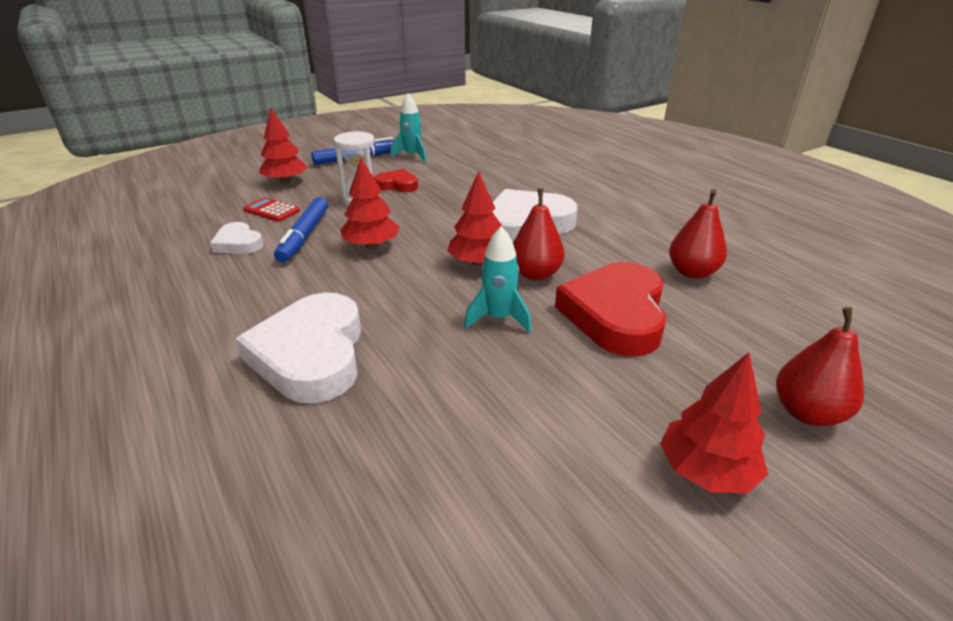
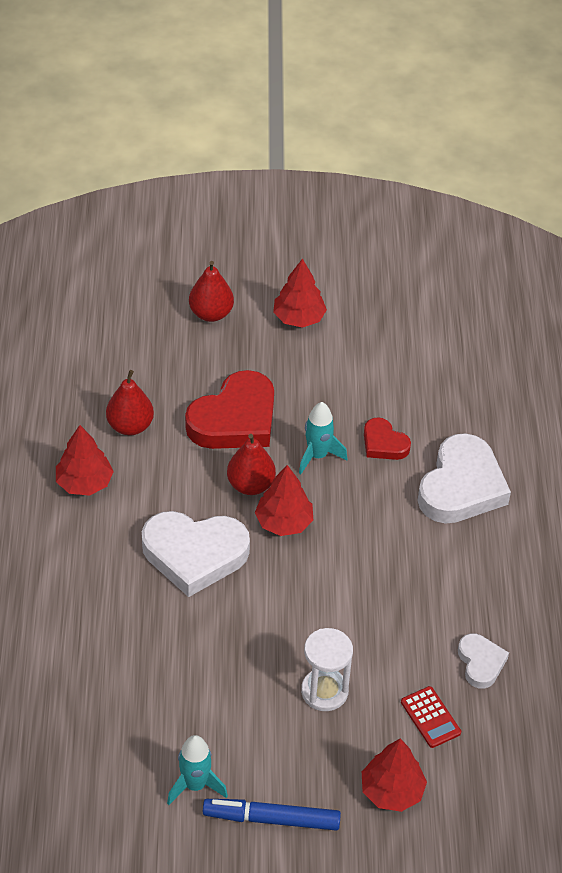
camera: 150 degrees left, 15 degrees up
(304, 236) = (414, 644): blue marker -> none
(371, 245) = (359, 595): red tree -> red tree (84, 483)
(397, 185) = (265, 707): red heart -> red heart (384, 443)

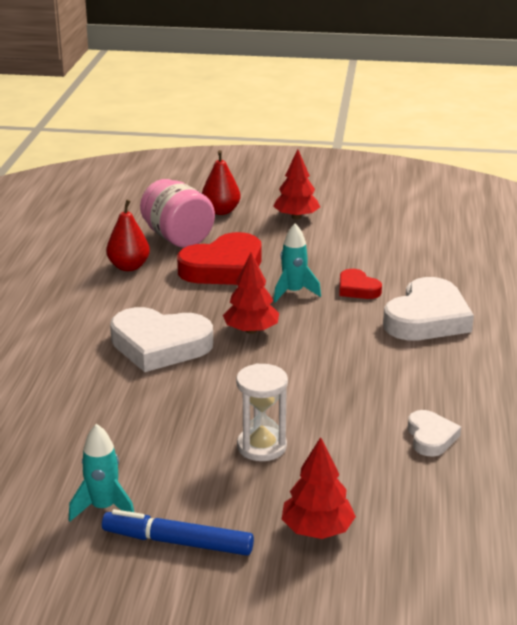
camera: 10 degrees right, 20 degrees down
(84, 483) = (74, 296): red tree -> none
(172, 368) = (177, 238): none -> pink jar
(250, 485) = (226, 306): red pear -> none
(430, 717) = (370, 474): red calculator -> none

